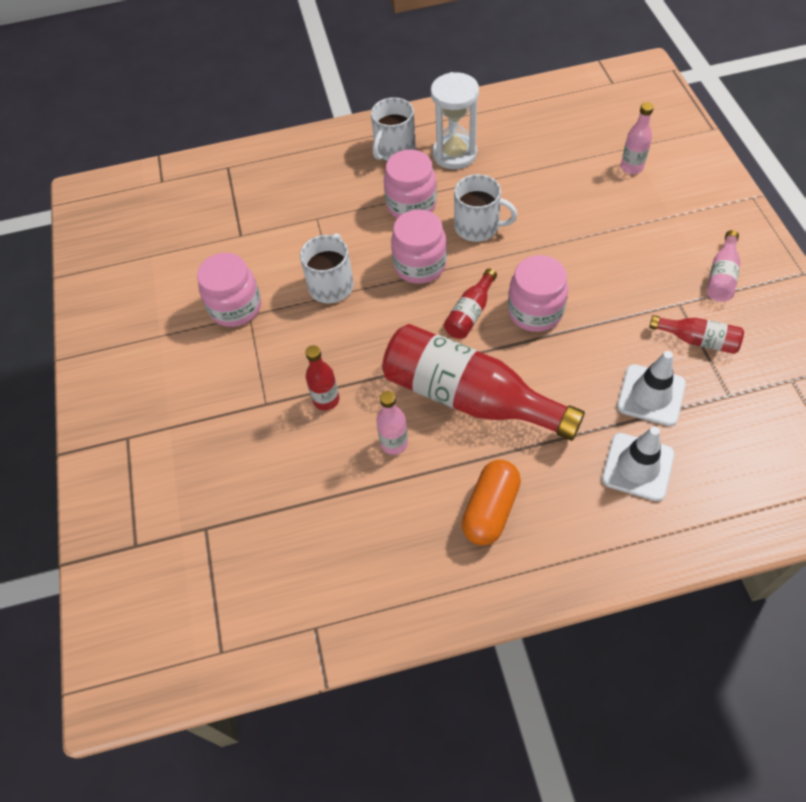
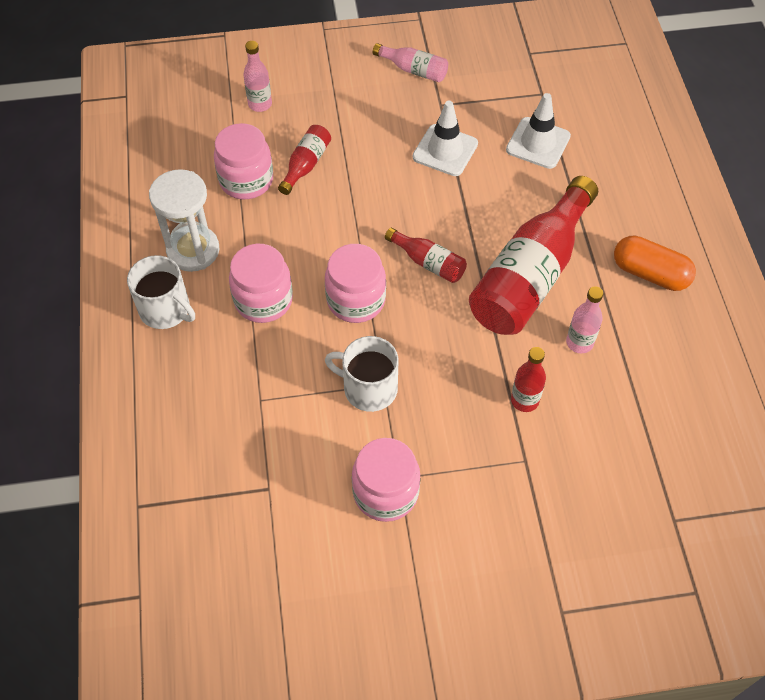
camera: 90 degrees left, 0 degrees up
(478, 226) = (311, 242): white mug -> none
(535, 311) = (434, 210): pink jar -> pink jar (246, 180)
(637, 467) = (609, 165): white traffic cone -> white traffic cone (445, 150)
(698, 340) = (483, 101): red bottle -> red bottle (306, 165)

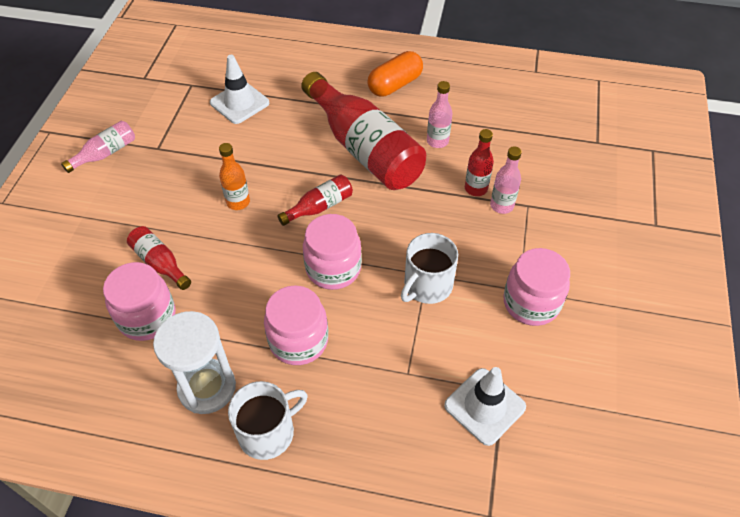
camera: 70 degrees left, 5 degrees down
(260, 104) = (58, 280): pink bottle -> pink bottle (501, 206)
(403, 194) = (238, 202): none -> orange bottle
(445, 150) = (209, 160): white traffic cone -> white traffic cone (484, 406)

